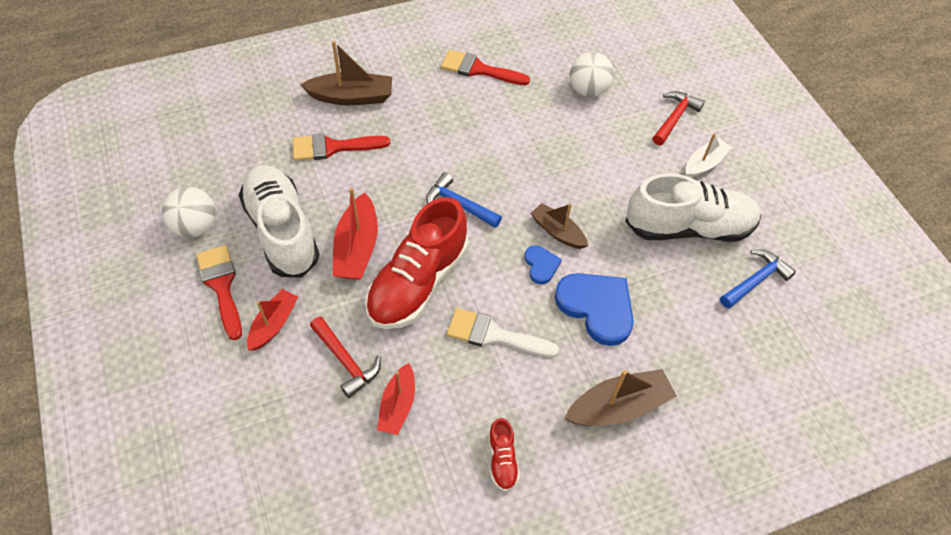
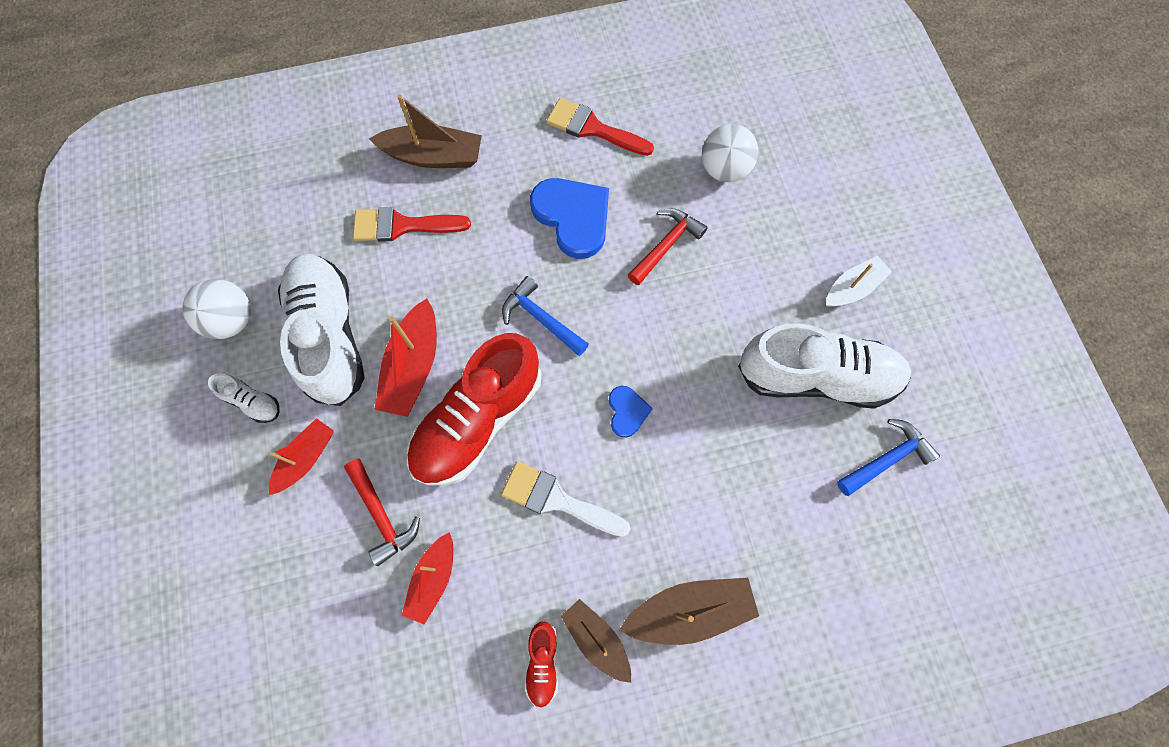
camera: 10 degrees right, 15 degrees up
(221, 286) = (253, 402): red brush -> white shoe
(557, 232) = (654, 367): brown boat -> brown boat (596, 639)
(597, 307) = (685, 476): blue heart -> blue heart (573, 217)
(674, 118) = (827, 218): red hammer -> red hammer (666, 245)

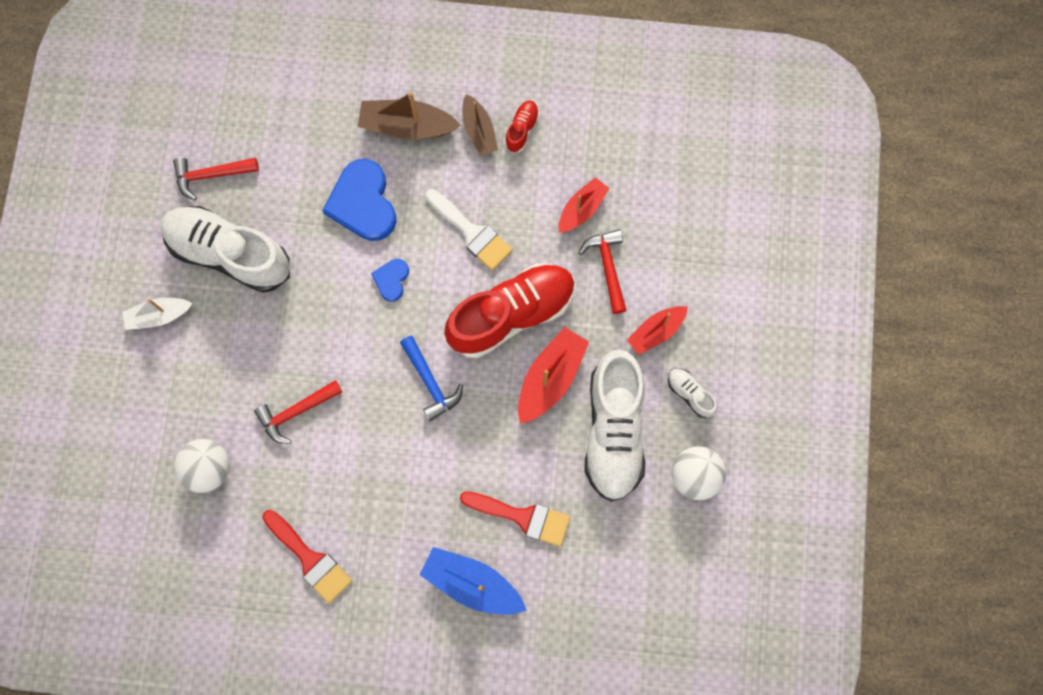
camera: 160 degrees left, 5 degrees up
(433, 156) = (472, 583): brown boat -> blue boat
(573, 217) = (366, 469): blue heart -> blue heart (363, 203)
(887, 458) = (211, 175): blue hammer -> red hammer

